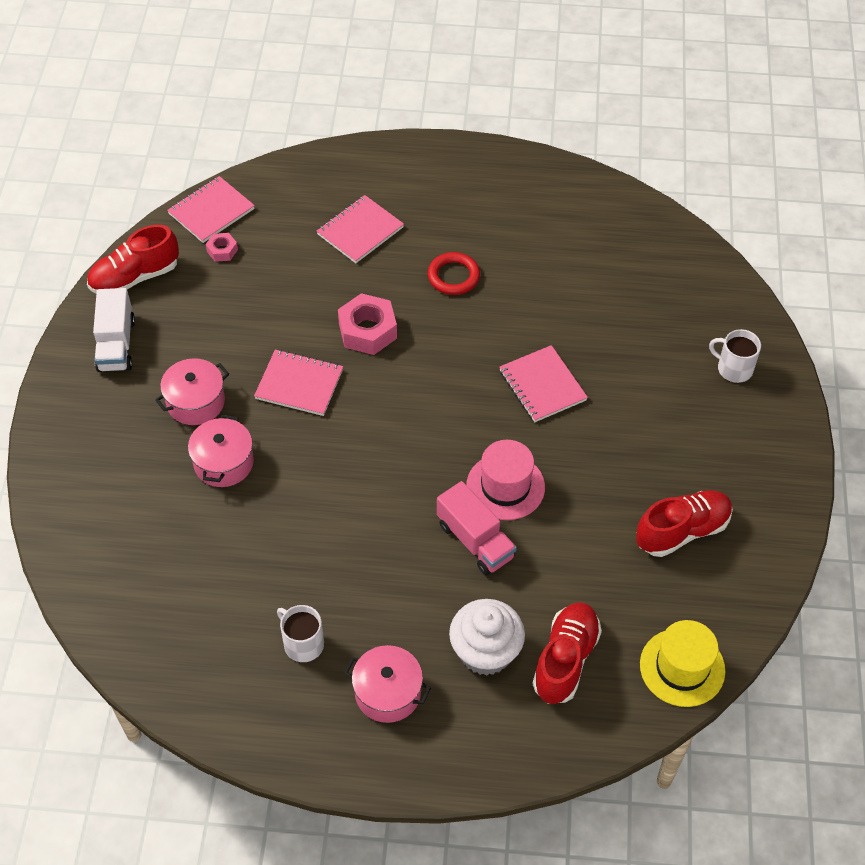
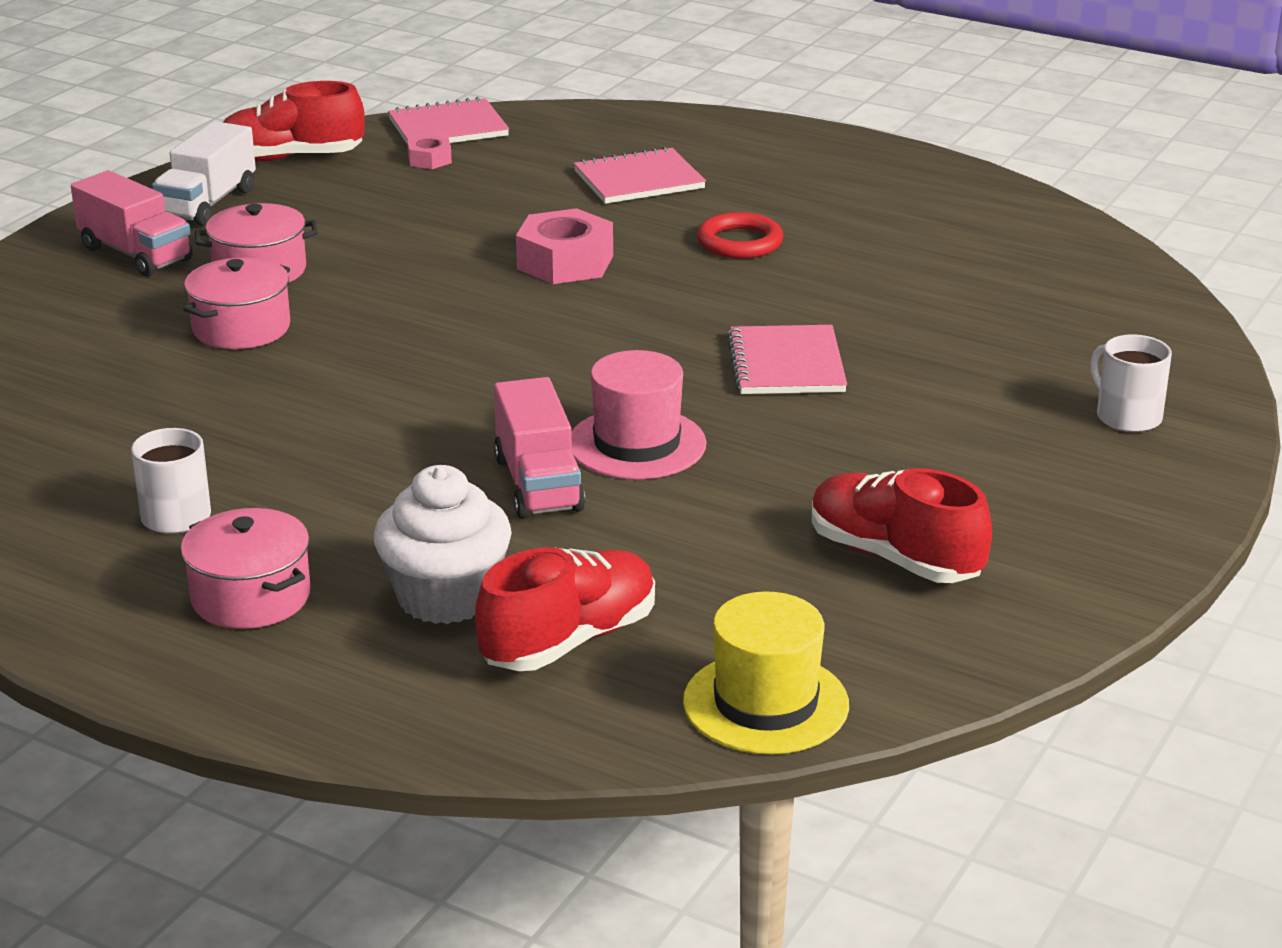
camera: 25 degrees right, 25 degrees down
(109, 412) = (135, 254): none -> pink truck
(299, 384) = (419, 286): pink notebook -> none
(682, 531) = (894, 558): red shoe -> red shoe turned 135 degrees counterclockwise

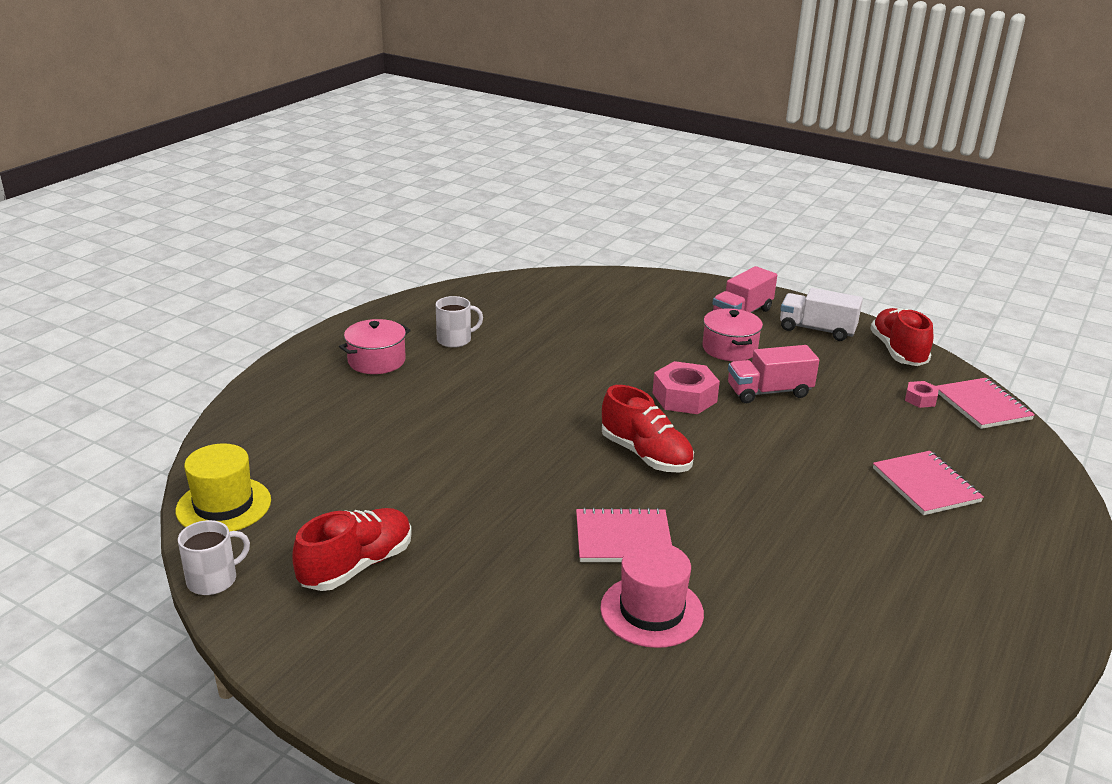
camera: 90 degrees right, 0 degrees up
(241, 328) = (654, 347): pink pot -> none
(446, 597) = (360, 410): white cupcake -> none
(538, 484) = (470, 438): pink truck -> pink truck (769, 392)
(565, 262) = (769, 451): pink nut -> pink nut (684, 397)
(569, 640) = (307, 445): red shoe -> red shoe (646, 455)
(637, 444) = (513, 472): pink hat -> pink hat (651, 611)
(739, 242) = (825, 528): red ring -> none
(1127, 417) = (539, 717): white mug -> white mug (213, 580)

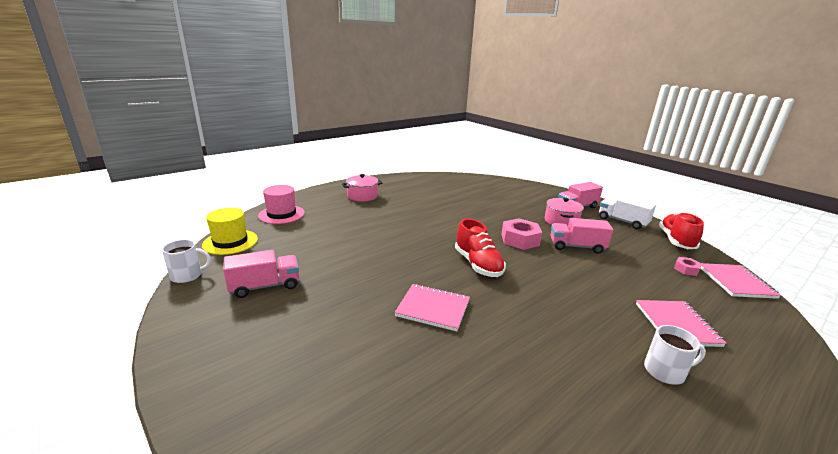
camera: 20 degrees right, 5 degrees down
(357, 566) = (265, 286): red shoe -> pink truck
(455, 340) = (408, 194): white mug -> white mug (665, 371)
(651, 611) = (422, 361): pink hat -> pink hat (281, 214)

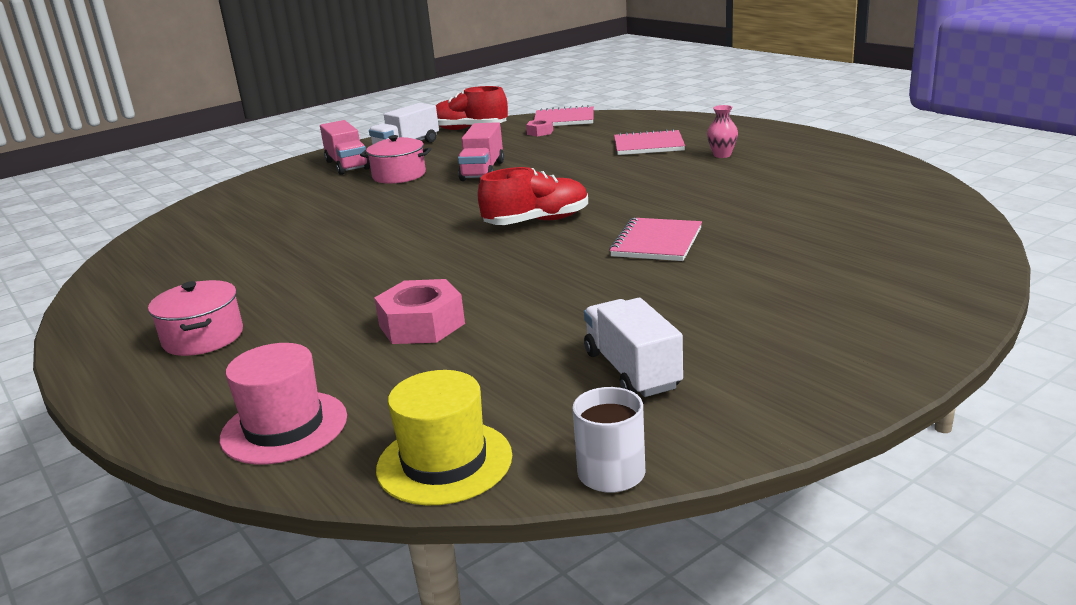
camera: 85 degrees left, 0 degrees up
(265, 286) = (632, 370): pink truck -> white truck
(520, 240) = (459, 199): pink nut -> pink nut (422, 325)
(665, 371) = (722, 155): white mug -> pink vase

